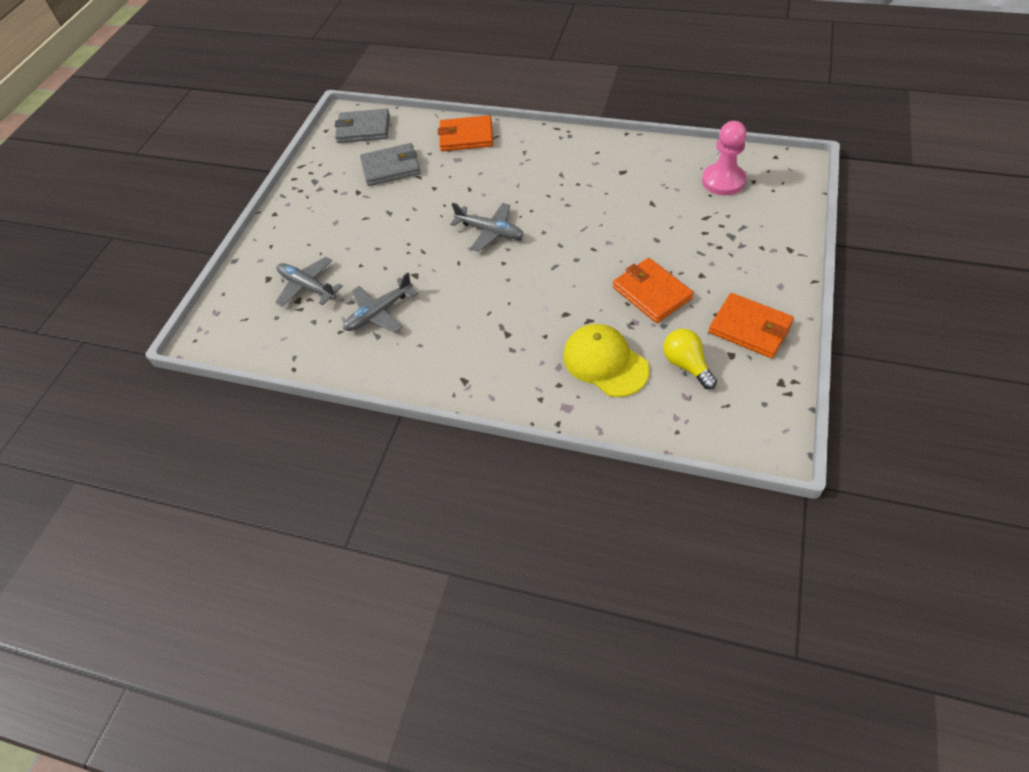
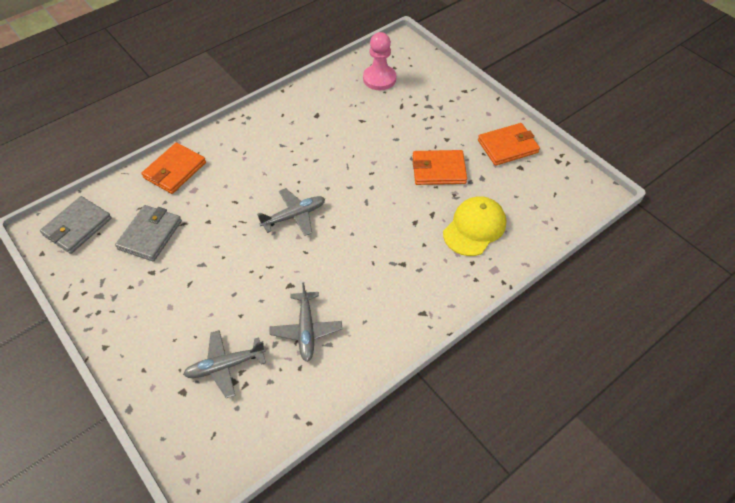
camera: 60 degrees left, 0 degrees up
(605, 362) = (474, 228): yellow cap -> yellow cap turned 135 degrees clockwise
(686, 365) = (510, 191): yellow light bulb -> none

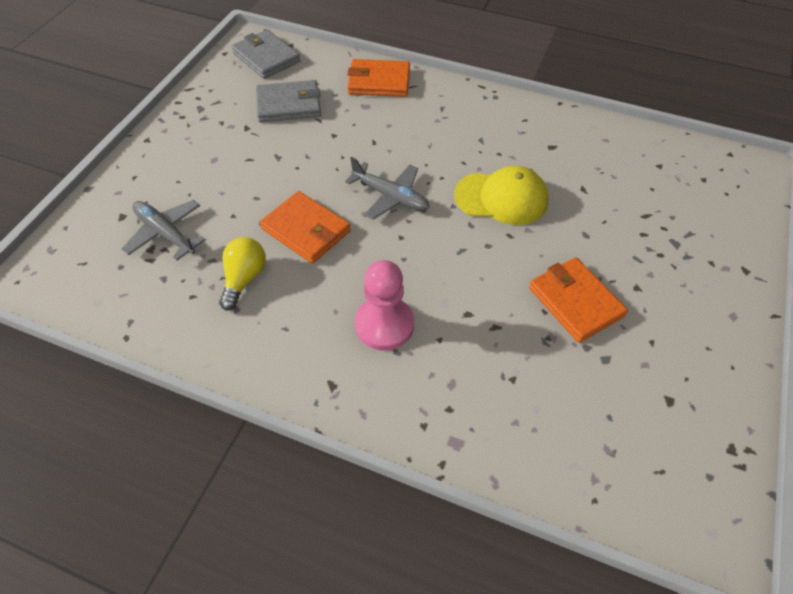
camera: 60 degrees right, 0 degrees up
(77, 227) = (266, 57): grey wallet -> grey wallet turned 45 degrees clockwise
(306, 329) = (244, 279): grey plane -> yellow light bulb
(379, 79) = (668, 174): pink pawn -> pink pawn (384, 325)
(474, 228) = (510, 387): yellow cap -> yellow cap (501, 198)
(508, 146) = (694, 367): orange wallet -> orange wallet (306, 230)

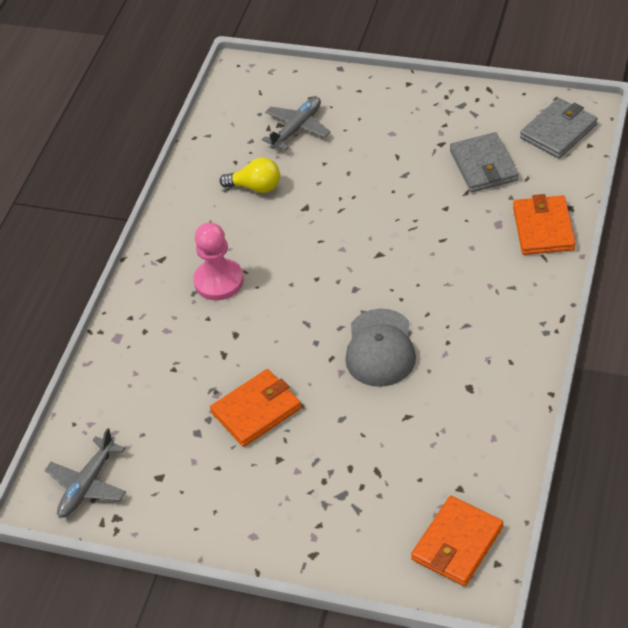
camera: 90 degrees right, 5 degrees down
(306, 230) = (314, 213): orange wallet -> orange wallet (457, 543)
(390, 196) = (367, 263): grey plane -> grey plane (88, 484)
(501, 198) = (380, 348): yellow cap -> grey cap

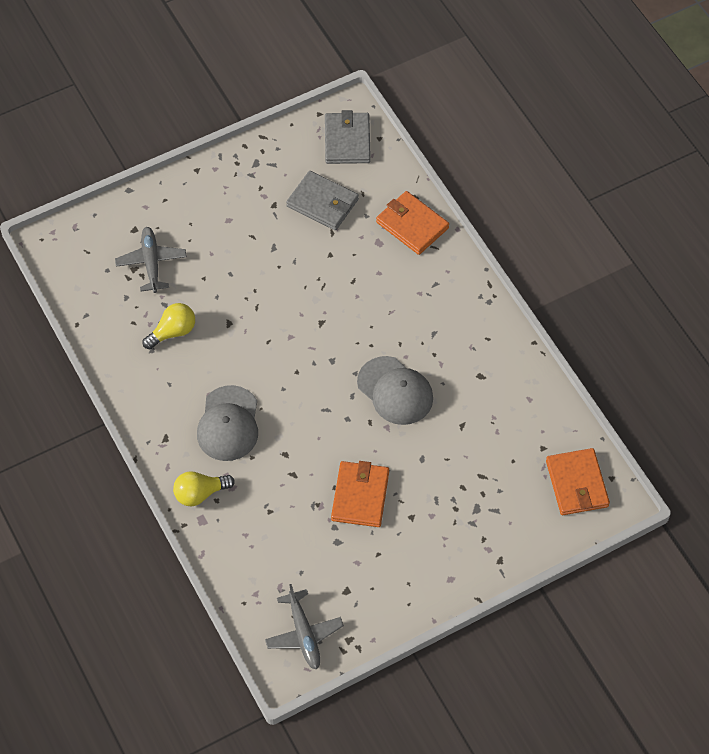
camera: 50 degrees left, 10 degrees up
(138, 317) = (200, 494): none -> yellow light bulb
(219, 281) = (228, 424): pink pawn -> grey cap

